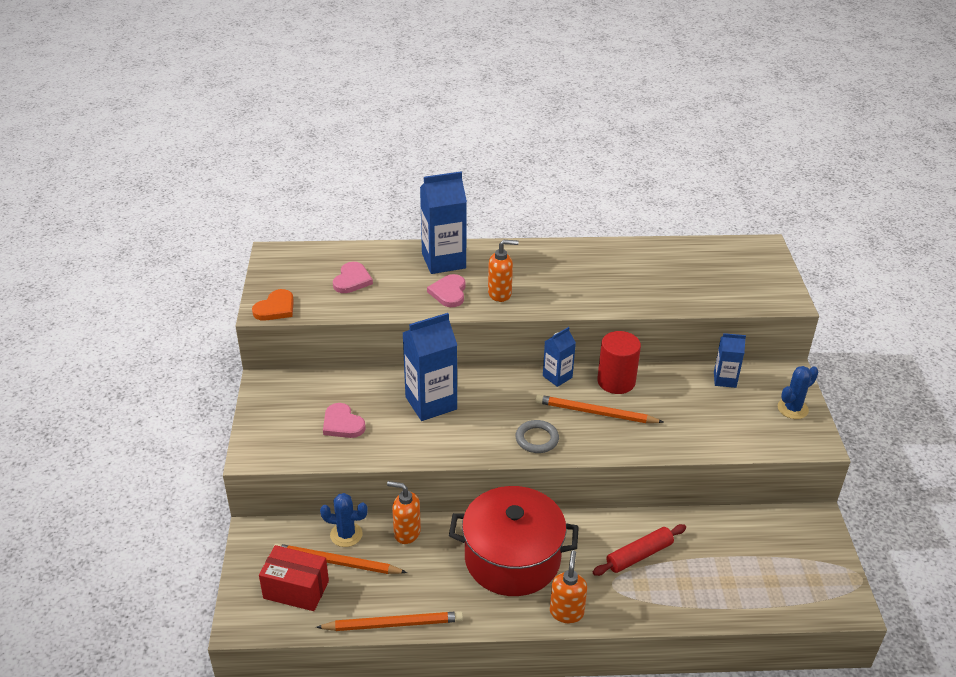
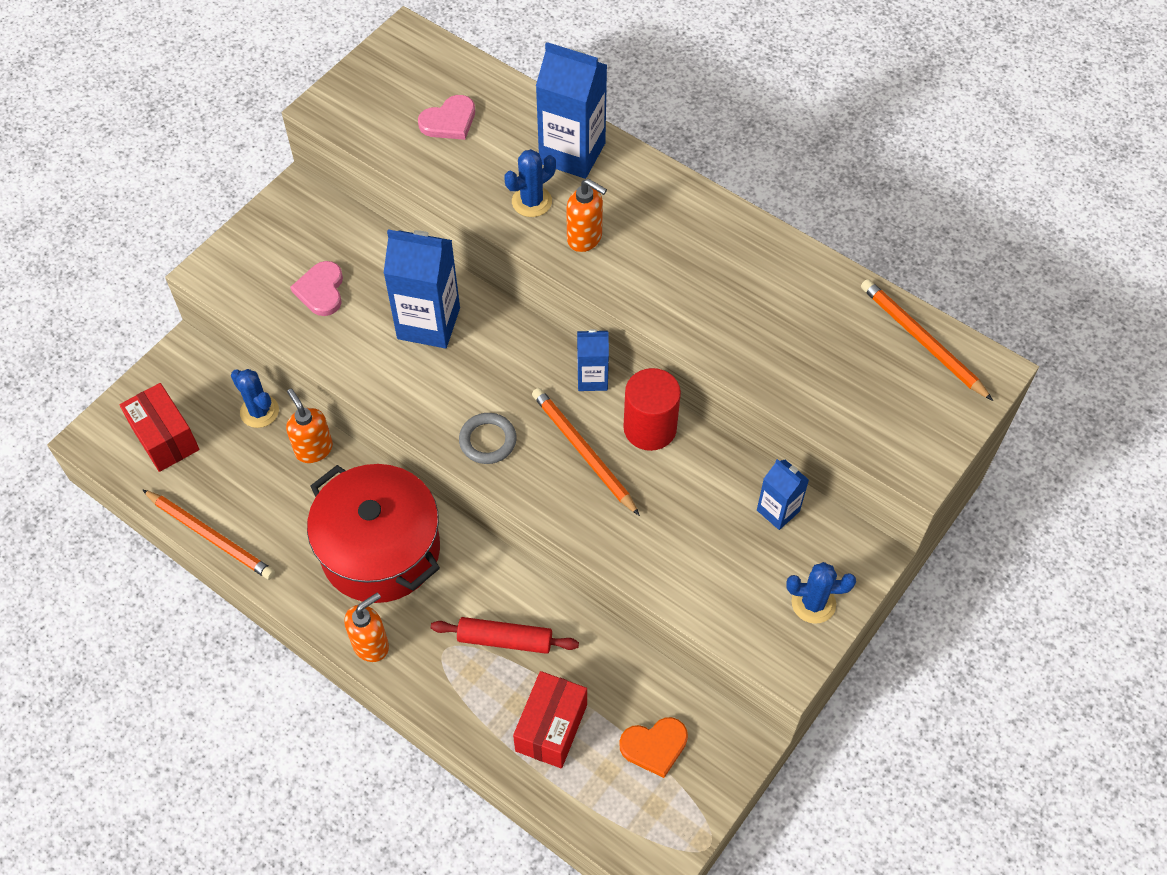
camera: 40 degrees right, 20 degrees up
(275, 308) = (338, 112): orange heart -> orange heart (654, 746)
(336, 562) = (224, 435): orange pencil -> orange pencil (922, 341)
(449, 293) = (531, 201): pink heart -> blue cactus
(717, 581) = (551, 728): none -> red box

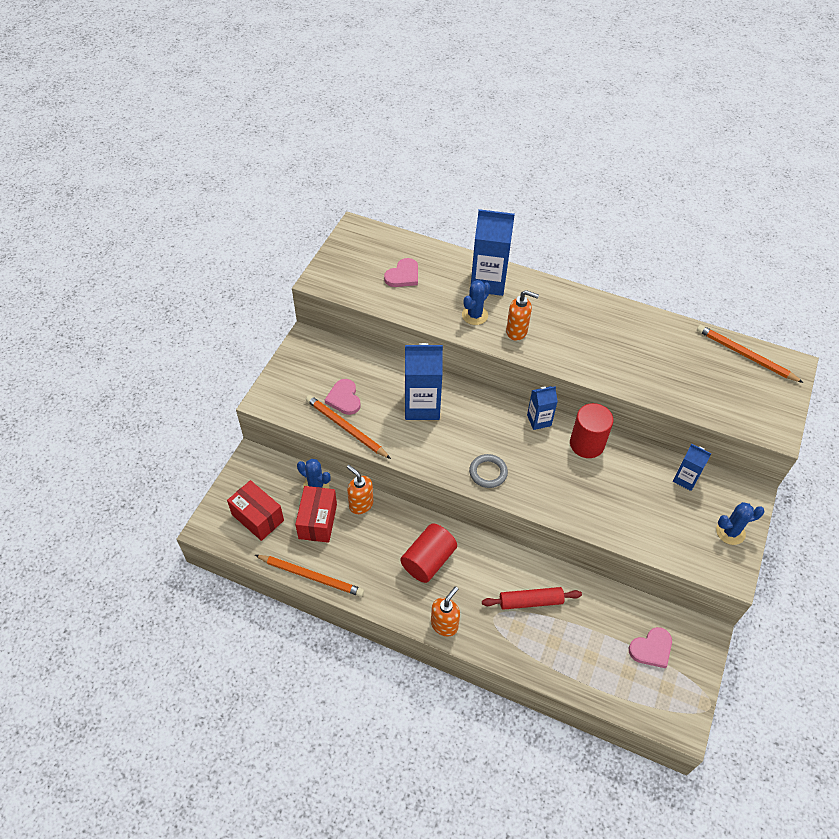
camera: 15 degrees left, 5 degrees down
(380, 550) = (428, 560): red pot -> red cylinder
(551, 728) = (582, 652): red box -> red box (318, 521)
(583, 452) = (551, 467): orange pencil -> orange pencil (346, 428)
(654, 746) = (651, 649): orange heart -> pink heart

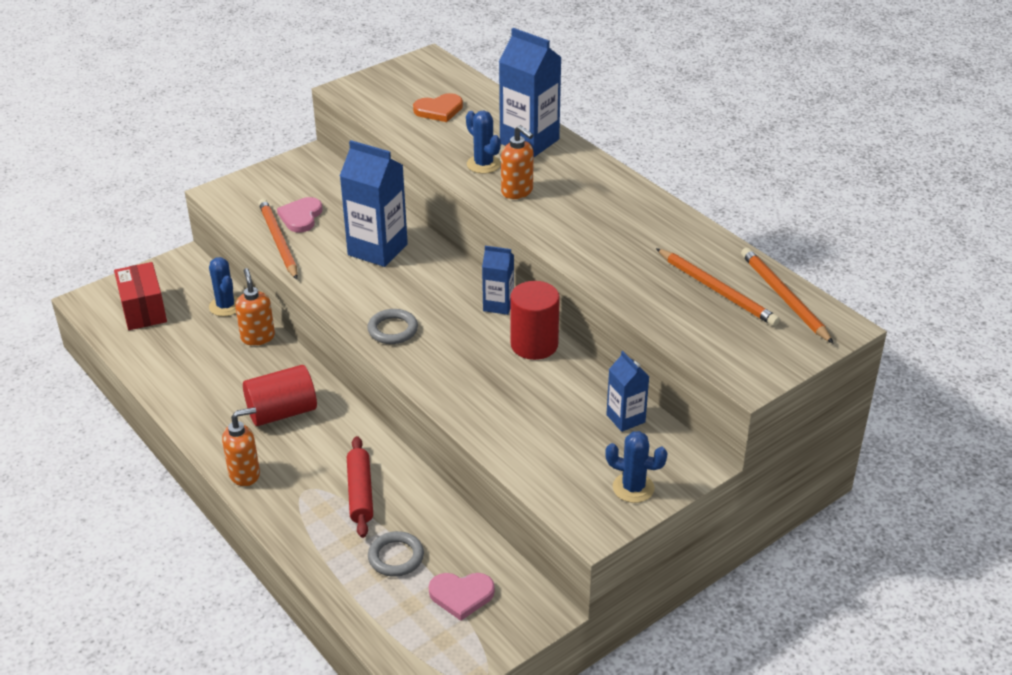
camera: 30 degrees right, 15 degrees down
(311, 576) = (148, 378): orange pencil -> orange pencil (717, 290)
(318, 521) = (199, 335): red box -> none
(403, 275) = (439, 110): pink heart -> orange heart
(474, 315) = (483, 164): blue cactus -> blue cactus turned 75 degrees clockwise
(530, 601) = (360, 493): red rolling pin -> red rolling pin turned 60 degrees clockwise
(591, 640) = (396, 557): none -> grey ring

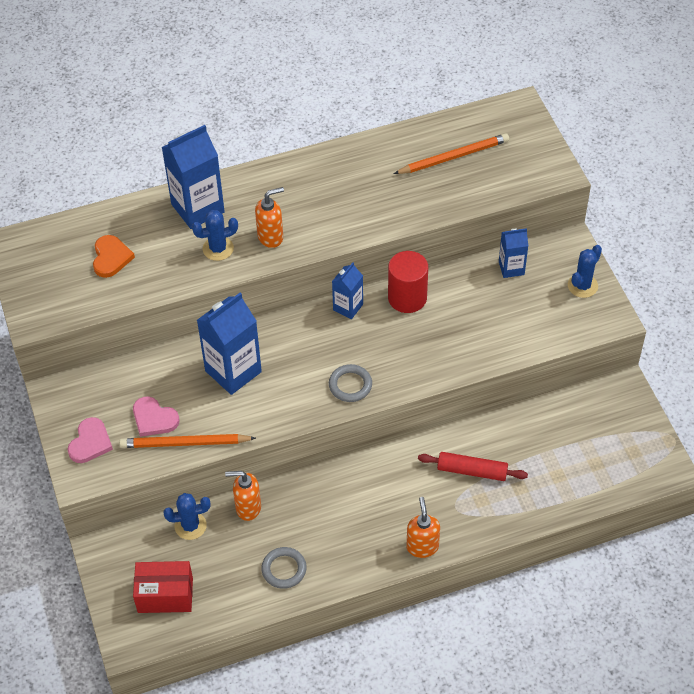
camera: 70 degrees left, 15 degrees up
(282, 412) = (356, 507): red cylinder -> none
(396, 557) = (547, 462): grey ring -> grey ring (284, 569)
(461, 595) = (596, 431): pink heart -> pink heart (90, 442)
(783, 297) = (477, 124): orange pencil -> none

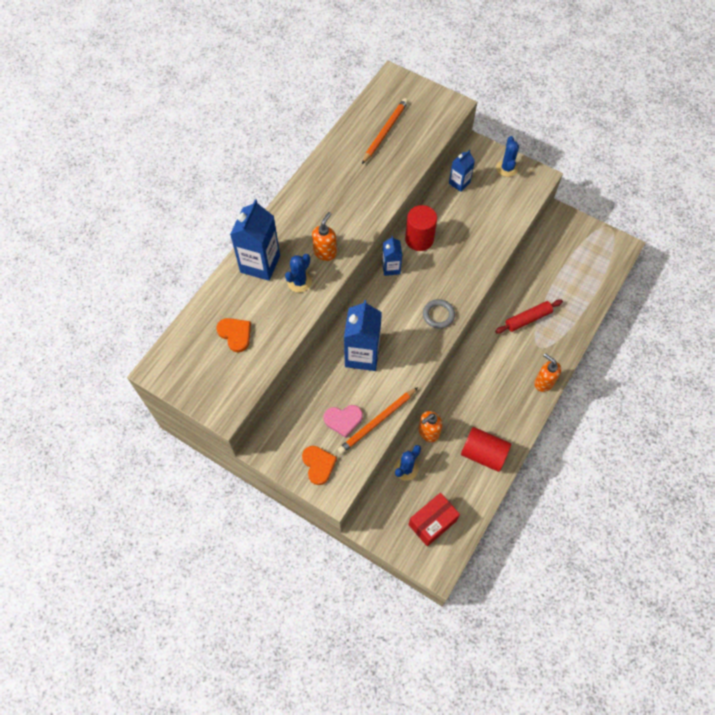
camera: 40 degrees left, 10 degrees up
(90, 442) = (318, 465): pink heart -> orange heart
(284, 569) = (483, 454): grey ring -> red cylinder

